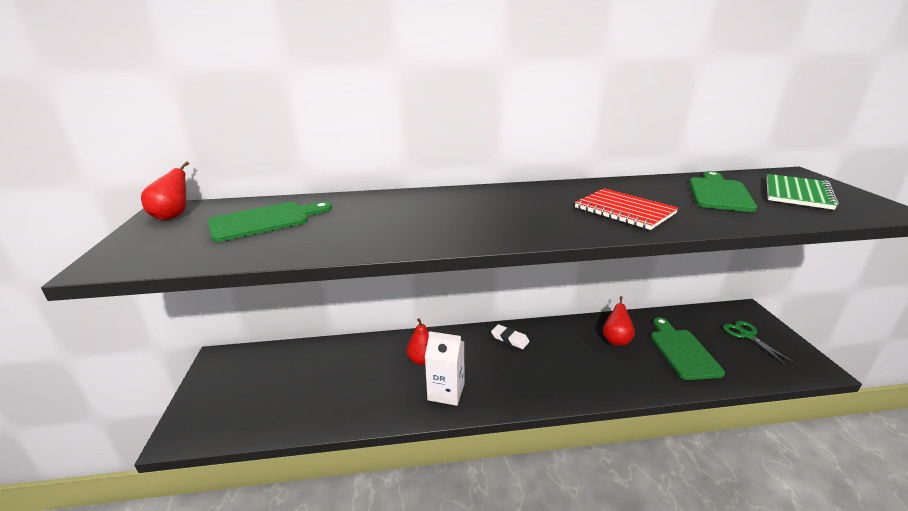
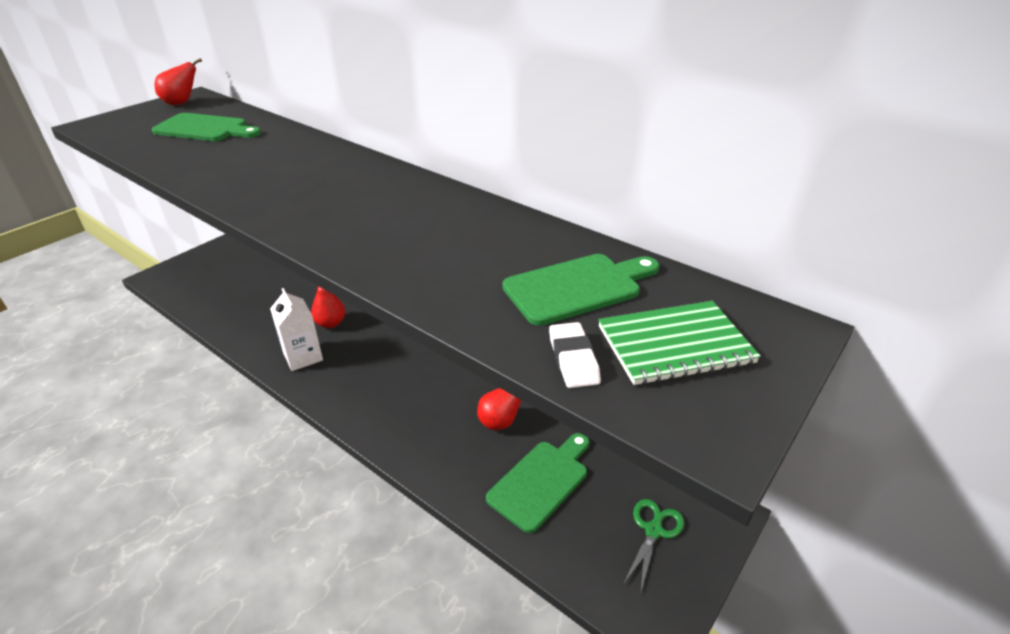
camera: 45 degrees right, 10 degrees up
(510, 339) = (416, 353): white eraser -> white eraser (573, 359)
(624, 210) = (421, 248): red notebook -> none

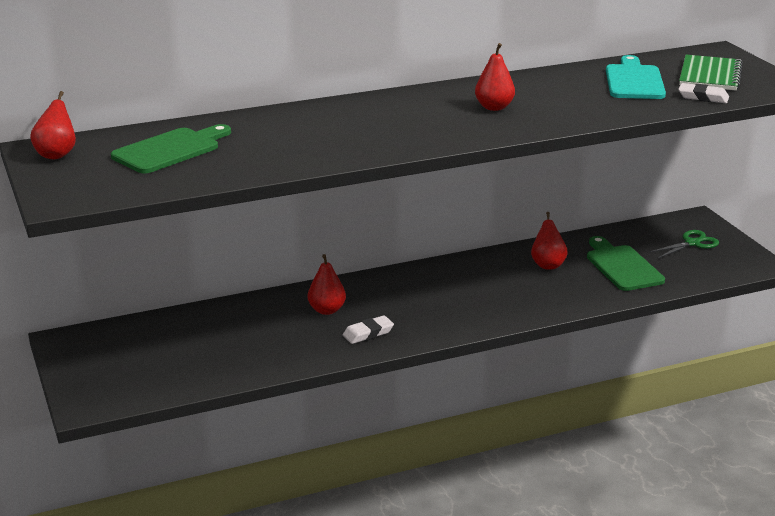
camera: 60 degrees left, 10 degrees down
(303, 356) = (368, 333): white carton -> white eraser
(399, 223) = (494, 107): none -> red pear
(577, 287) = (634, 81): green cutting board -> turquoise cutting board
(654, 530) = (693, 243): green scissors -> green scissors turned 90 degrees clockwise

